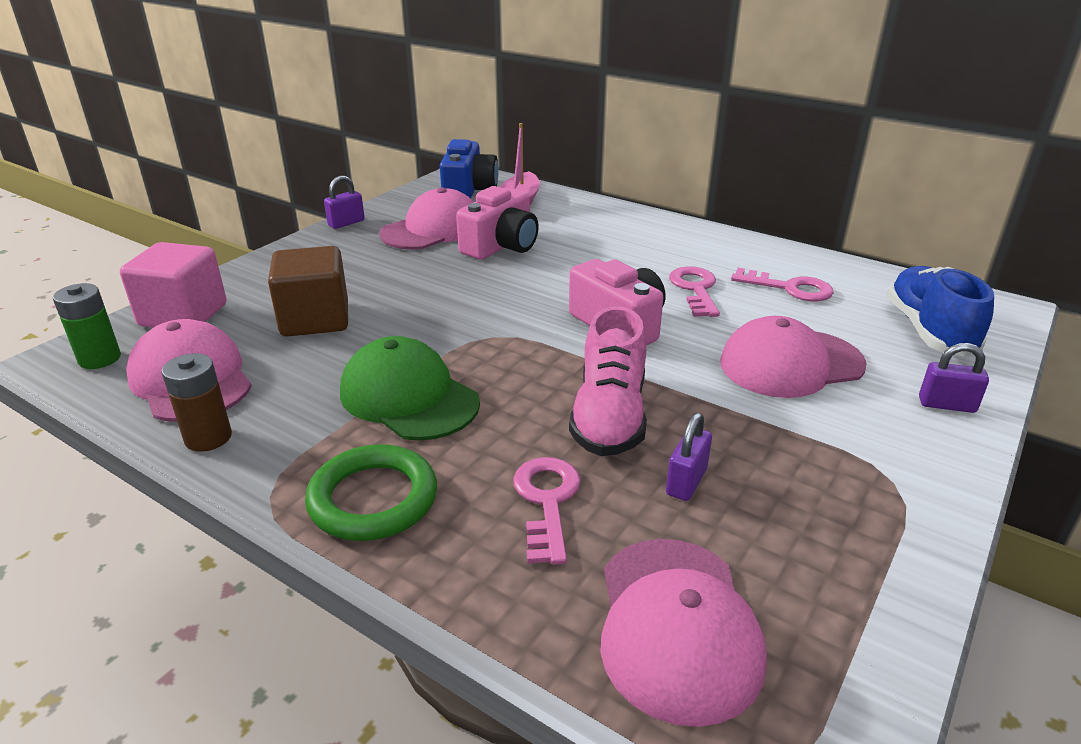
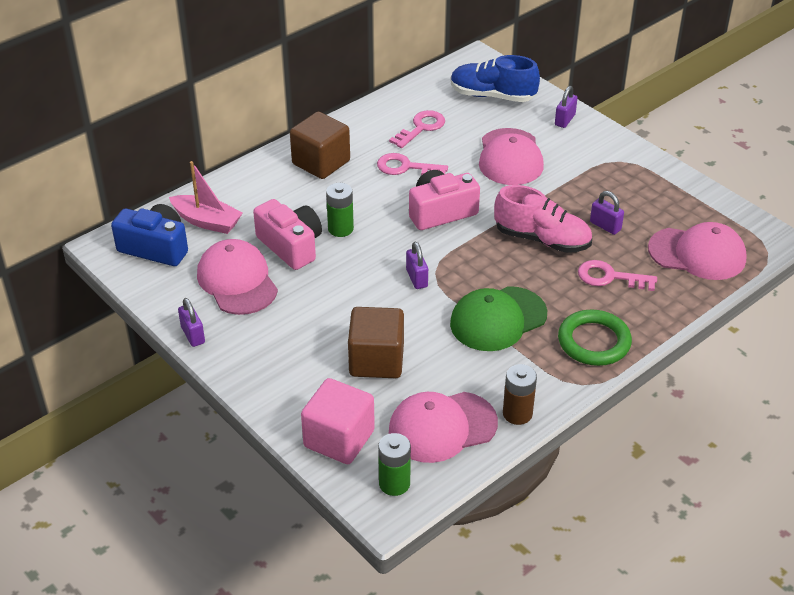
camera: 75 degrees left, 10 degrees up
(475, 325) = (416, 278): none -> purple padlock
(546, 267) = (340, 229): none -> green battery
(660, 240) = (321, 162): none -> brown cube

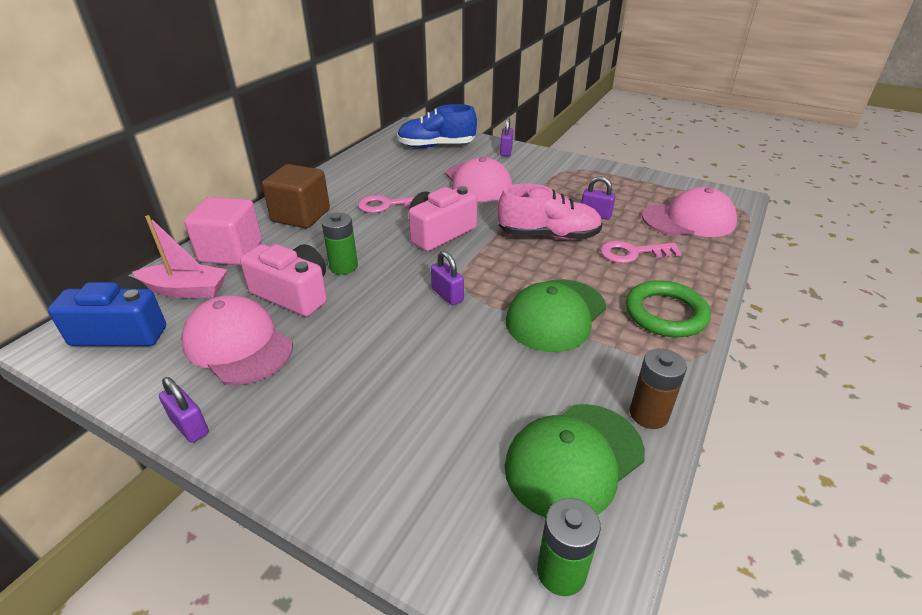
camera: 20 degrees left, 5 degrees down
(339, 439) = (448, 522): pink cube -> pink cube (231, 252)
(376, 360) = (447, 395): brown cube -> none
(421, 128) = (386, 175): pink key -> none
(442, 427) = (574, 459): pink cap -> green cap

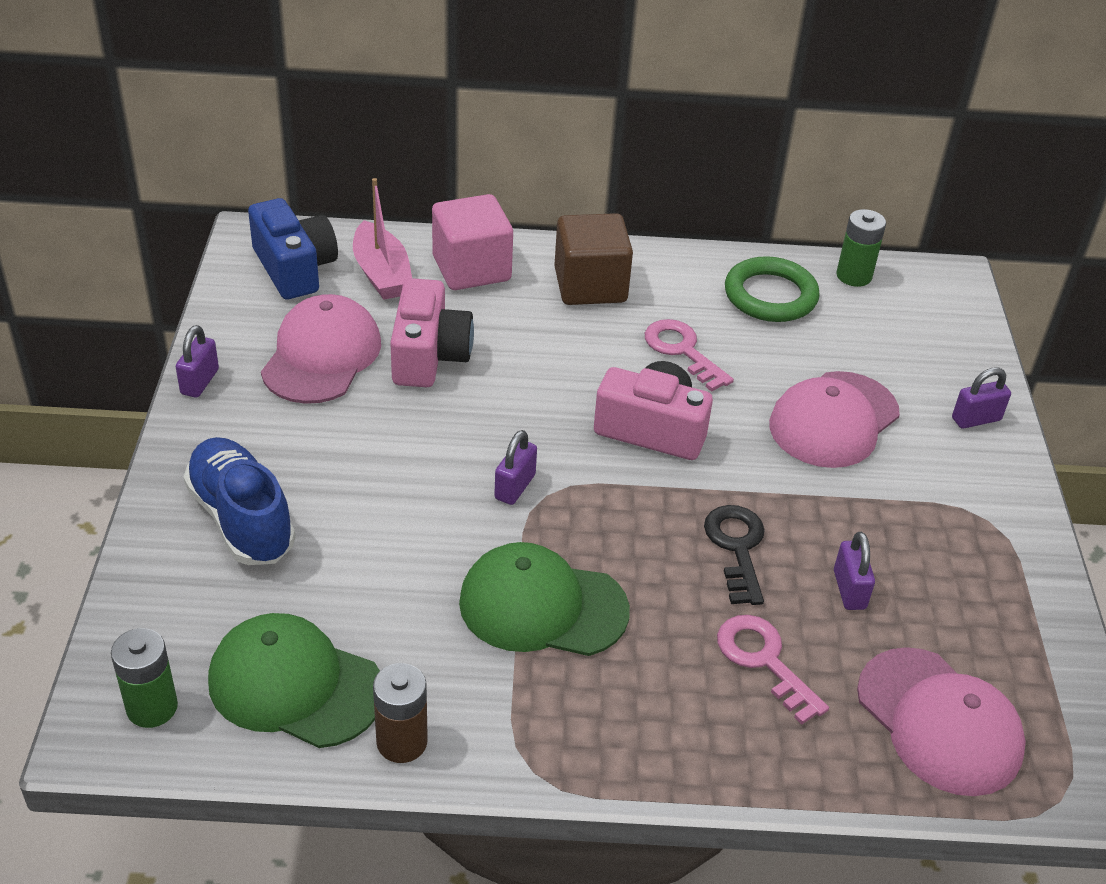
camera: 60 degrees right, 5 degrees up
(343, 266) = (509, 372): green battery -> green battery (854, 276)
(436, 146) = (912, 332): blue shoe -> blue shoe (241, 519)
(548, 236) = (737, 548): pink shoe -> black key
(665, 313) = (625, 728): green ring -> green ring (770, 295)

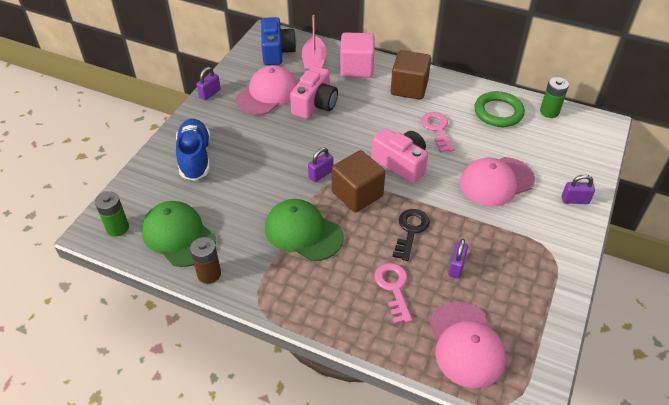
camera: 25 degrees right, 5 degrees up
(604, 507) = (357, 194): none -> brown cube

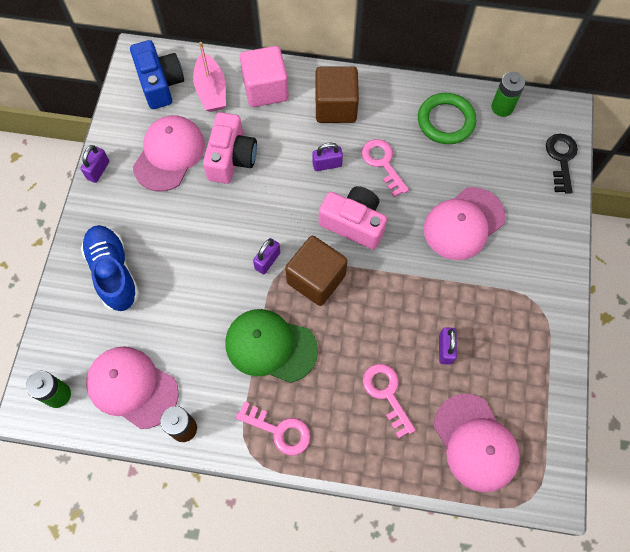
camera: 15 degrees left, 20 degrees up
(178, 235) = (132, 387): green cap -> pink cap
(289, 294) = (279, 430): none -> pink key
(410, 231) = (386, 314): black key -> black key (561, 159)
(575, 200) = (551, 229): purple padlock -> purple padlock (327, 164)

